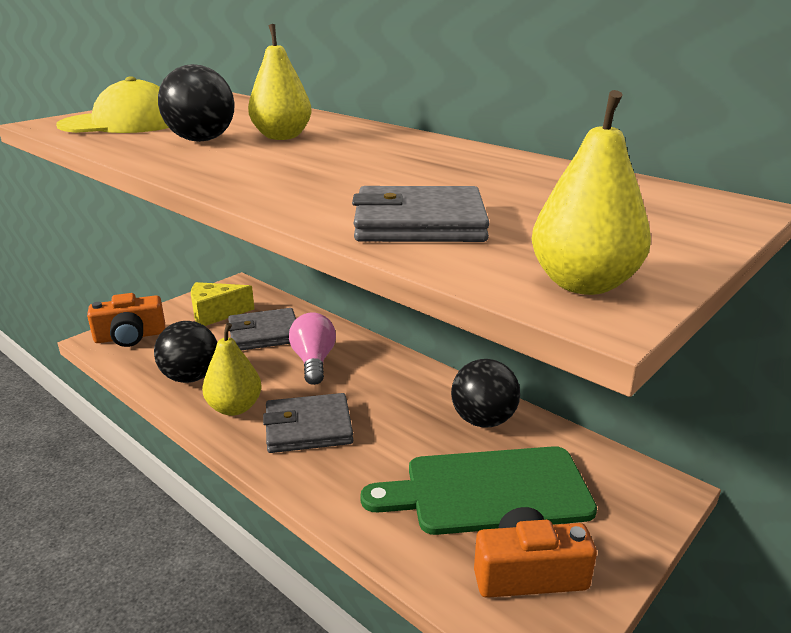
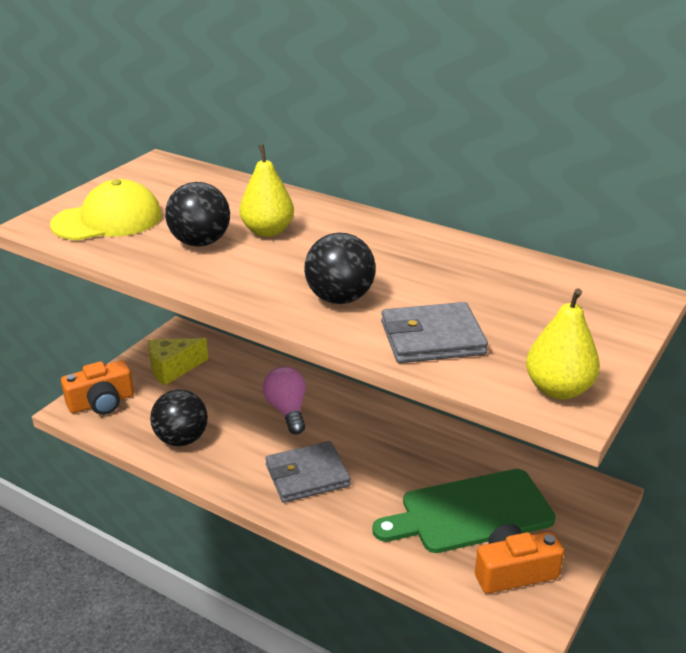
camera: 10 degrees left, 5 degrees up
(235, 408) = (235, 464): yellow pear -> none
(264, 334) = (229, 386): grey wallet -> none
(483, 420) = (451, 451): black ball -> black ball (340, 298)

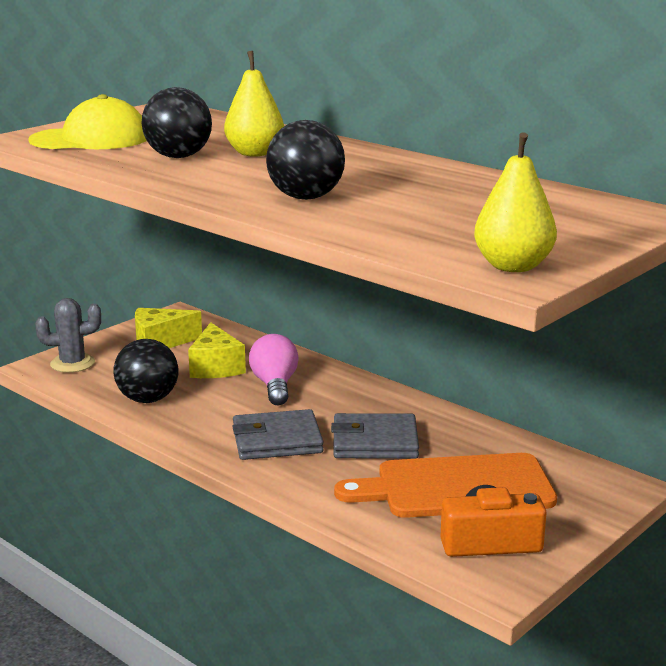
camera: 10 degrees right, 10 degrees down
(101, 402) = (72, 363): orange camera -> grey cactus
(230, 393) = (216, 367): none -> yellow cheese
(432, 338) = (391, 227): grey wallet -> grey wallet (375, 442)
(470, 512) = (456, 487): green cutting board -> orange cutting board

